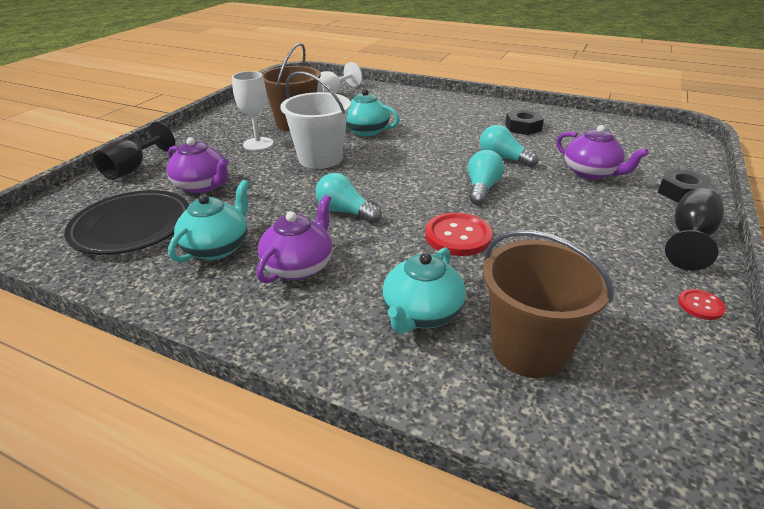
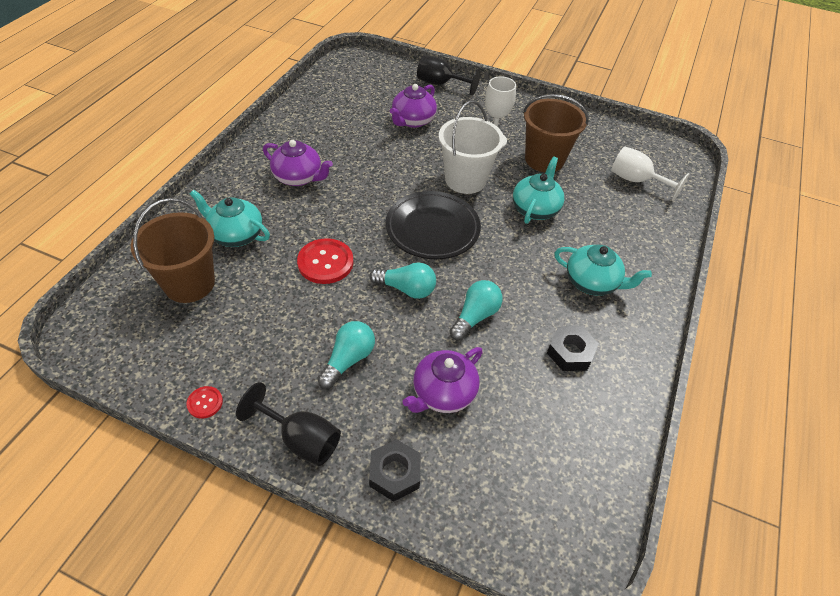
camera: 85 degrees right, 15 degrees up
(132, 227) = (355, 100): black plate -> black plate (432, 229)
(217, 247) = (326, 139): turquoise teapot -> turquoise teapot (592, 282)
(345, 212) = (368, 198): turquoise light bulb -> turquoise light bulb (348, 360)

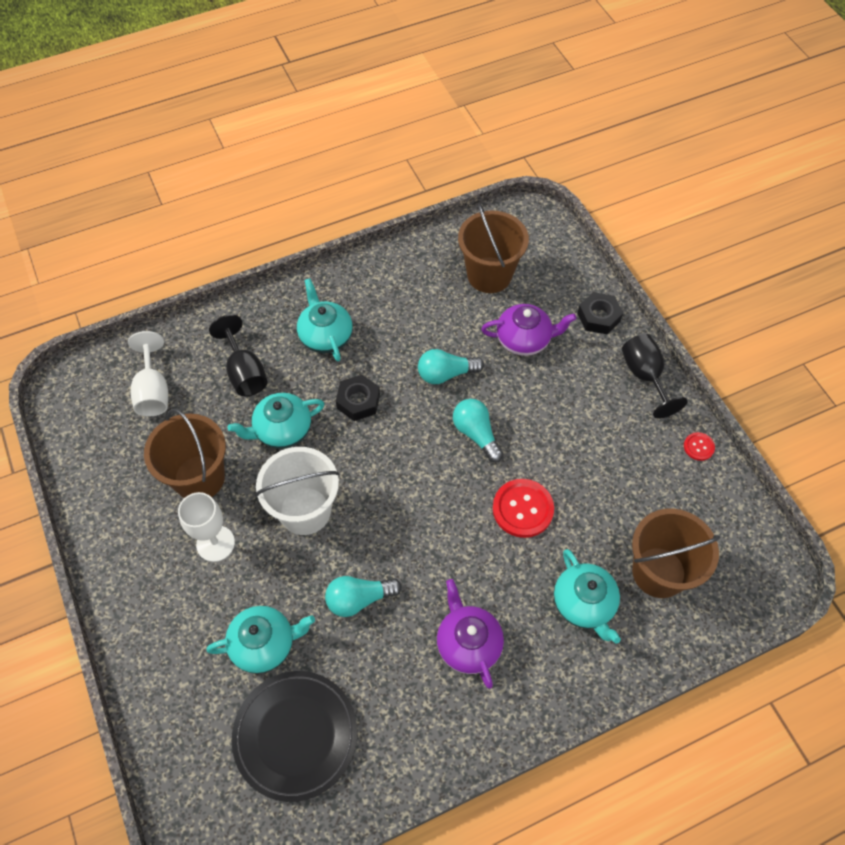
camera: 135 degrees left, 10 degrees up
(348, 360) = (571, 407): turquoise light bulb -> turquoise light bulb (359, 599)
(413, 121) = (264, 644): purple teapot -> turquoise teapot
(432, 229) = (396, 476): black plate -> black plate (295, 736)
(440, 84) = (159, 691): black goblet -> black goblet (244, 372)
(539, 437) = (489, 275): none -> brown bucket
(570, 352) = (408, 304): black nut -> black nut (358, 401)

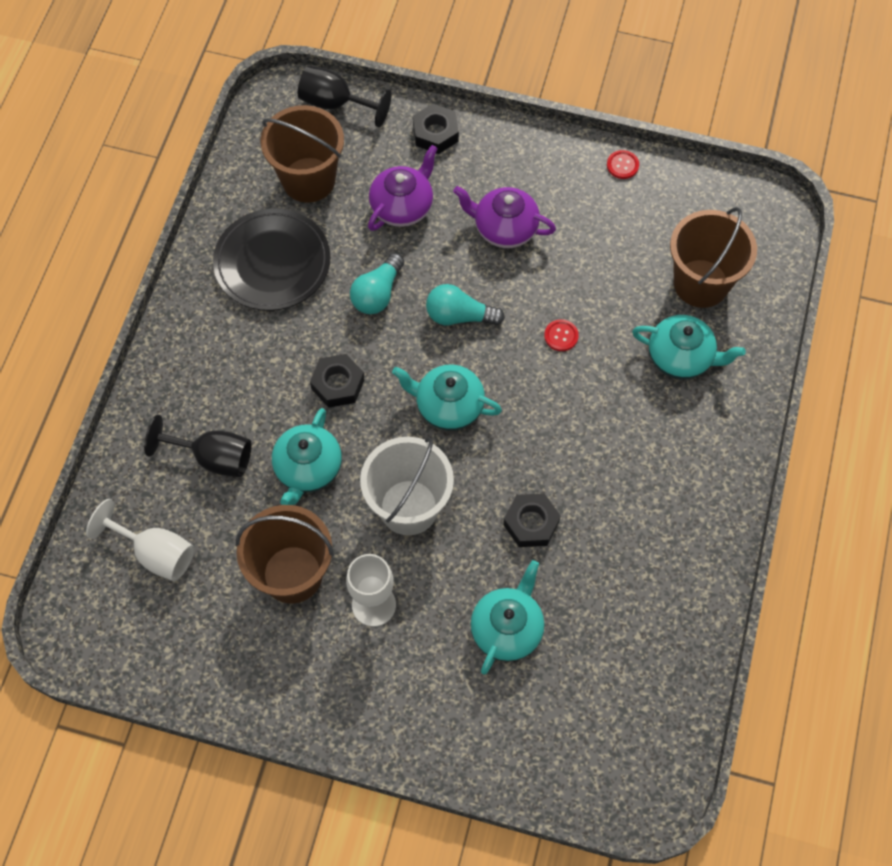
camera: 50 degrees left, 5 degrees up
(295, 736) = (609, 659): black plate -> black plate (272, 263)
(325, 336) = (241, 361): turquoise teapot -> turquoise teapot (448, 406)
(359, 599) = (531, 523): turquoise light bulb -> black nut
(468, 643) = (641, 468): purple teapot -> purple teapot (504, 228)
(522, 509) = (561, 336): red button -> red button, size x0.51
(645, 376) = (524, 148): black goblet -> black goblet (335, 103)

